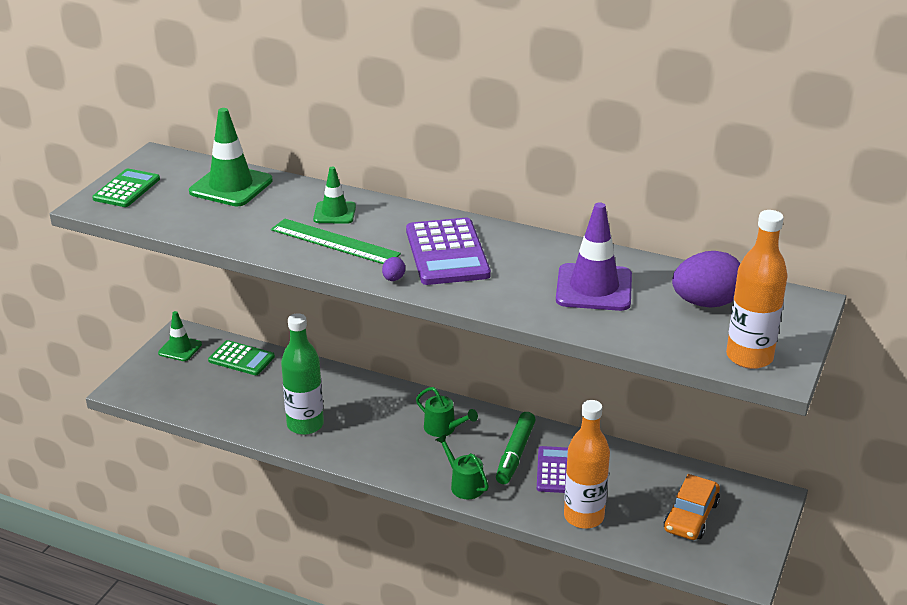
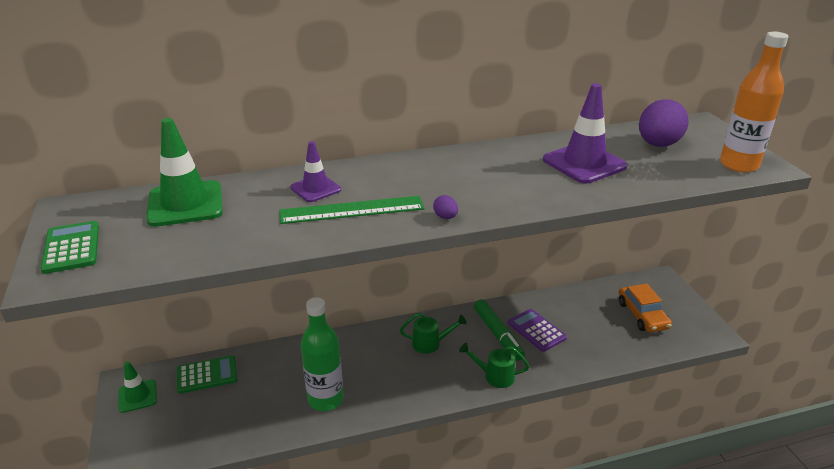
camera: 40 degrees left, 0 degrees up
(334, 213) = (315, 189): green traffic cone -> purple traffic cone
(447, 253) = (451, 181): purple calculator -> none
(583, 517) = (591, 352): orange bottle -> none

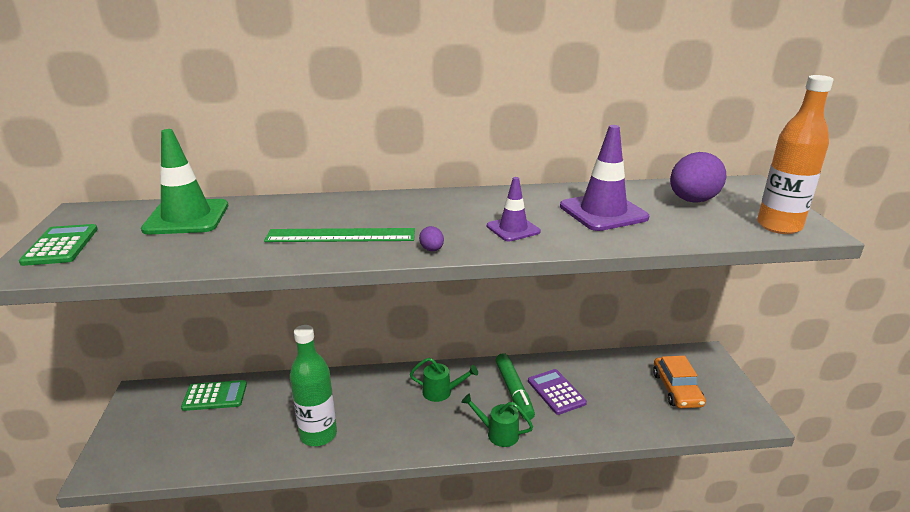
camera: 10 degrees right, 5 degrees down
(137, 396) = (144, 408): green traffic cone -> none
(315, 189) = (316, 214): purple traffic cone -> purple traffic cone (513, 229)

